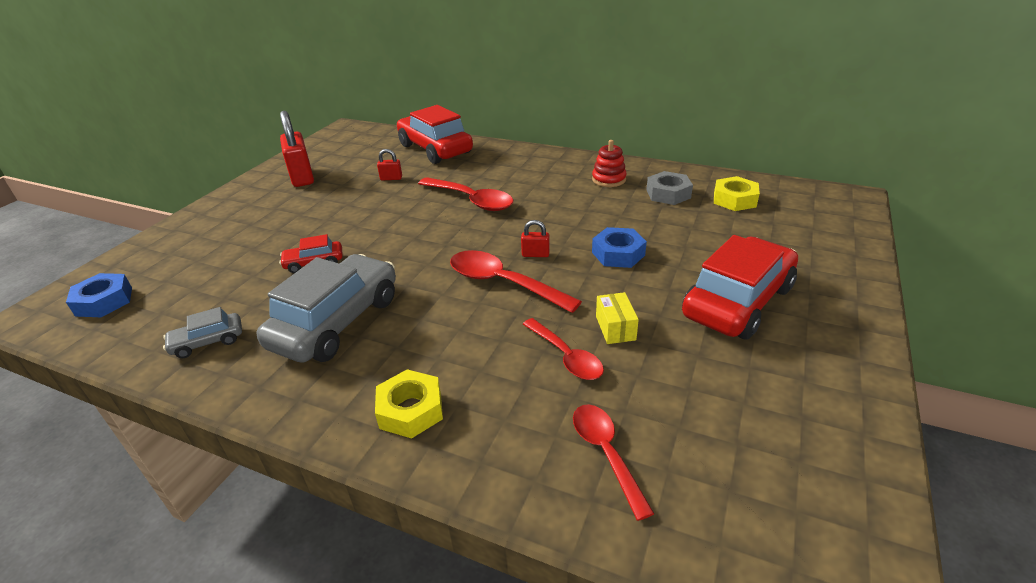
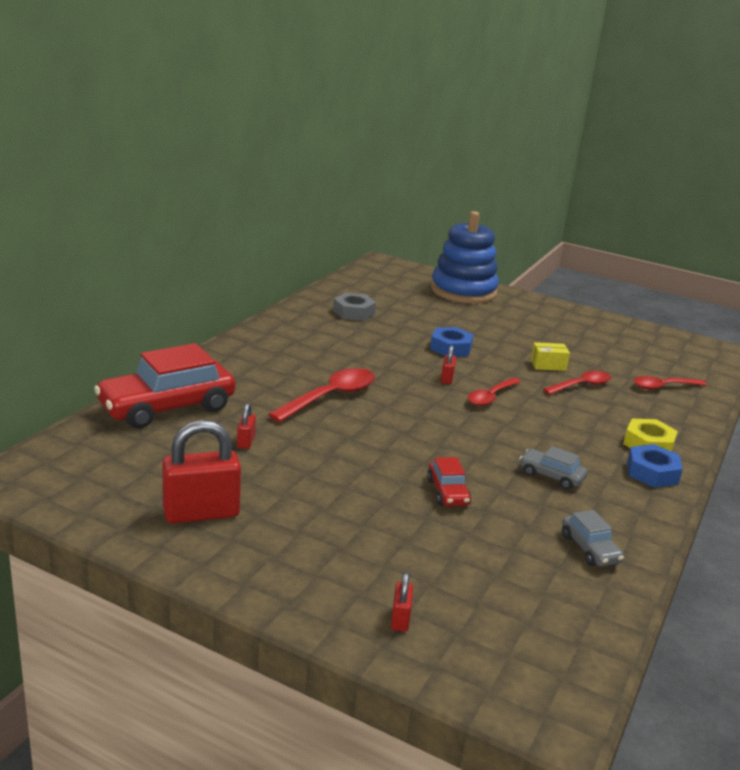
camera: 90 degrees left, 10 degrees down
(104, 301) = (523, 649): blue nut -> blue nut (652, 472)
(165, 251) = (400, 619): none -> red padlock
(337, 322) = (551, 476): grey car -> grey car, size x0.47
(503, 283) = (491, 397): red spoon -> red spoon, size x0.66
(609, 179) = (313, 329): red stacking toy -> none
(734, 199) = (373, 294): yellow nut -> none
(737, 301) = (516, 324): red car -> none
(819, 257) = (463, 291): none -> blue stacking toy

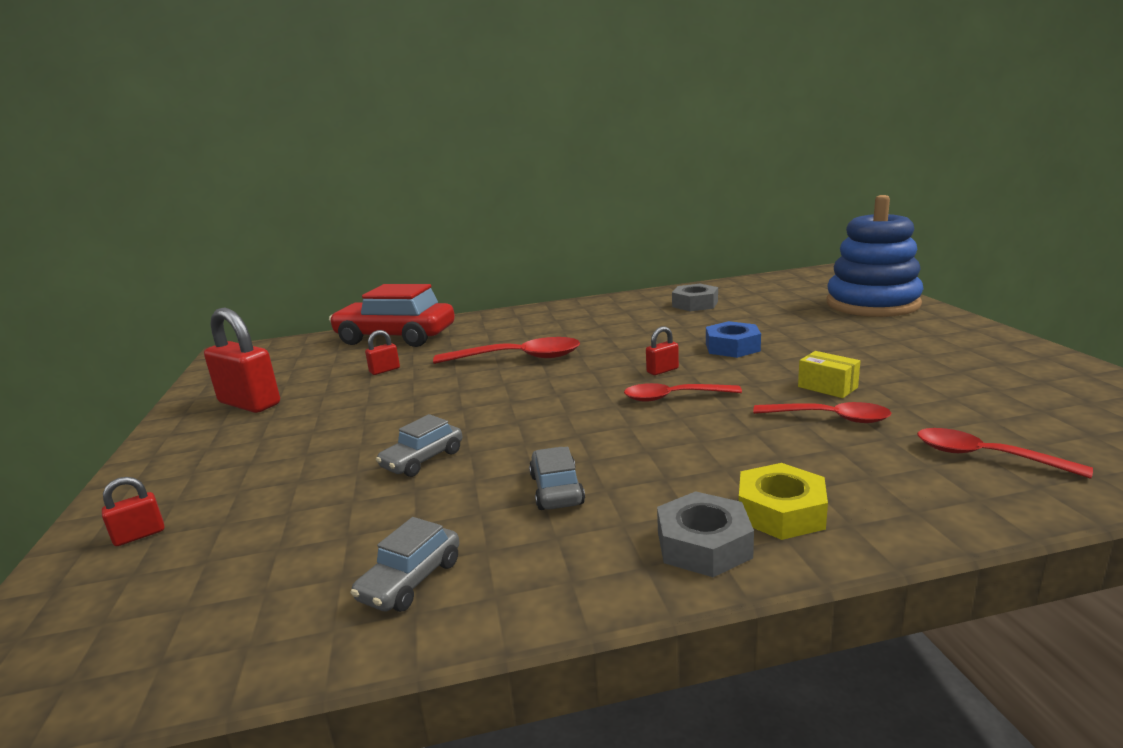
camera: 55 degrees right, 5 degrees down
(448, 492) = (423, 460): red car -> grey car
(652, 472) = (703, 545): blue nut -> grey nut

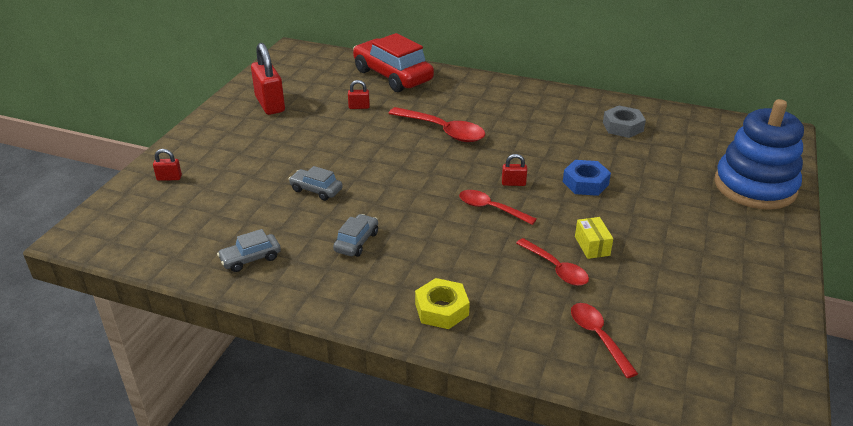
camera: 30 degrees right, 15 degrees up
(423, 460) = (316, 190): grey car -> grey car turned 45 degrees clockwise
(703, 545) = (384, 306): grey nut -> none

